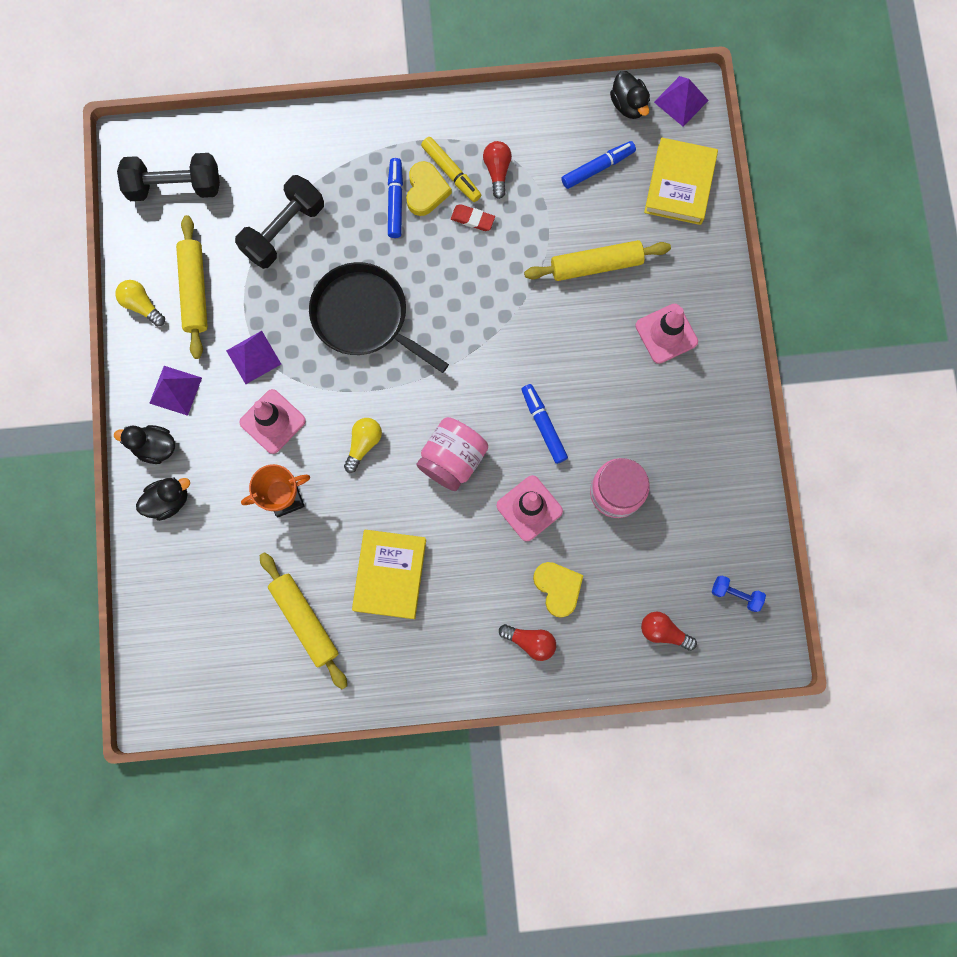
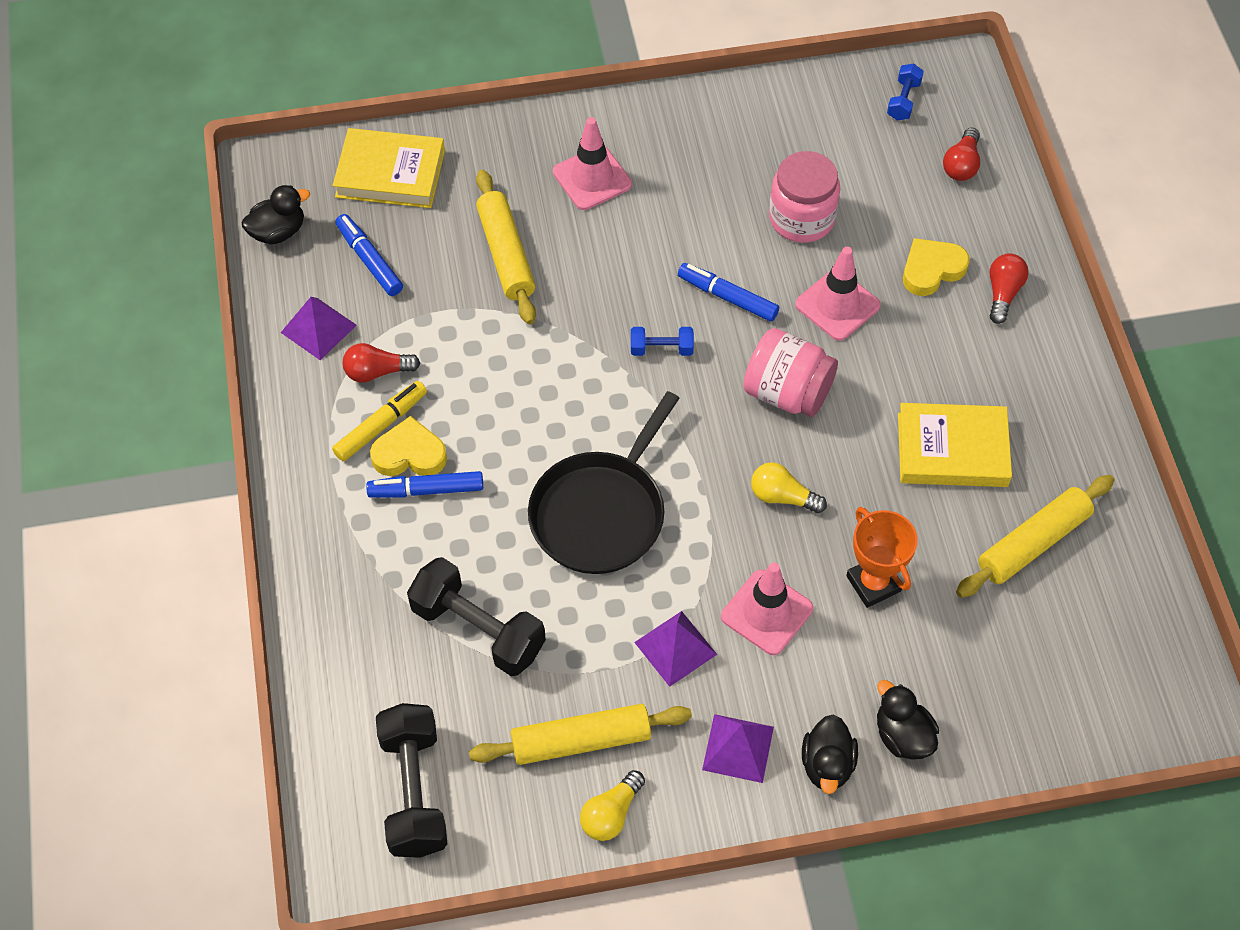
camera: 95 degrees left, 20 degrees down
(472, 219) = (449, 395): red eraser -> none
(500, 371) = (661, 349): none -> blue dumbbell
(543, 425) = (727, 297): blue marker -> blue marker turned 60 degrees clockwise
(681, 101) = (273, 177): purple pyramid -> purple pyramid (318, 328)

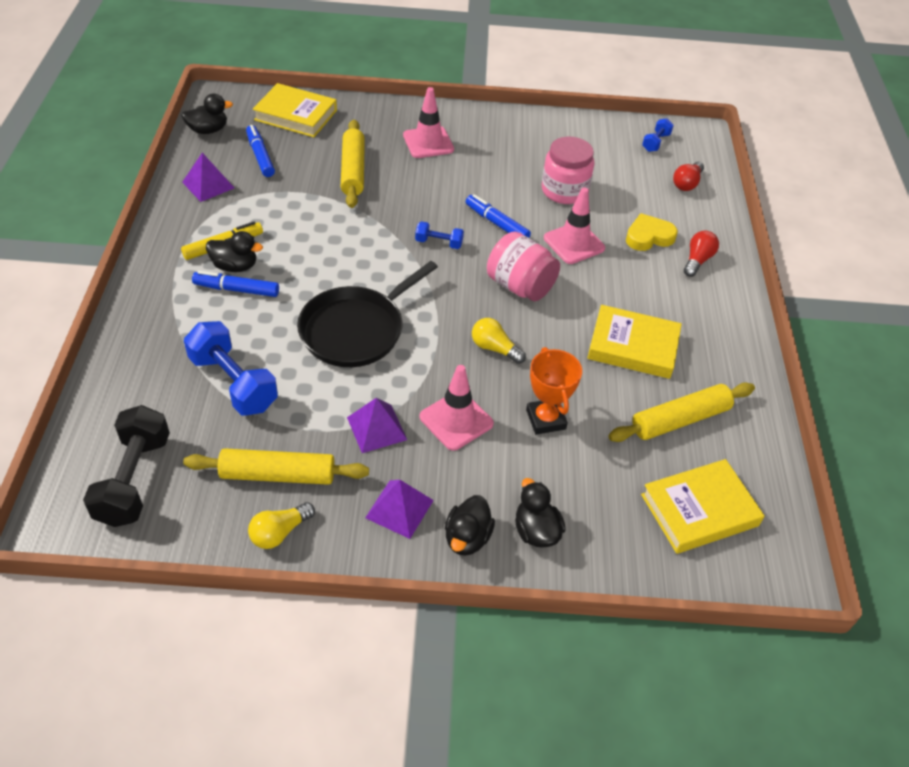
camera: 10 degrees right, 10 degrees down
(377, 371) = (236, 216): red light bulb -> none
(409, 454) = (235, 266): yellow heart -> black duck
(478, 629) = (233, 383): black dumbbell -> blue dumbbell
(1081, 660) = (699, 510): none -> yellow book

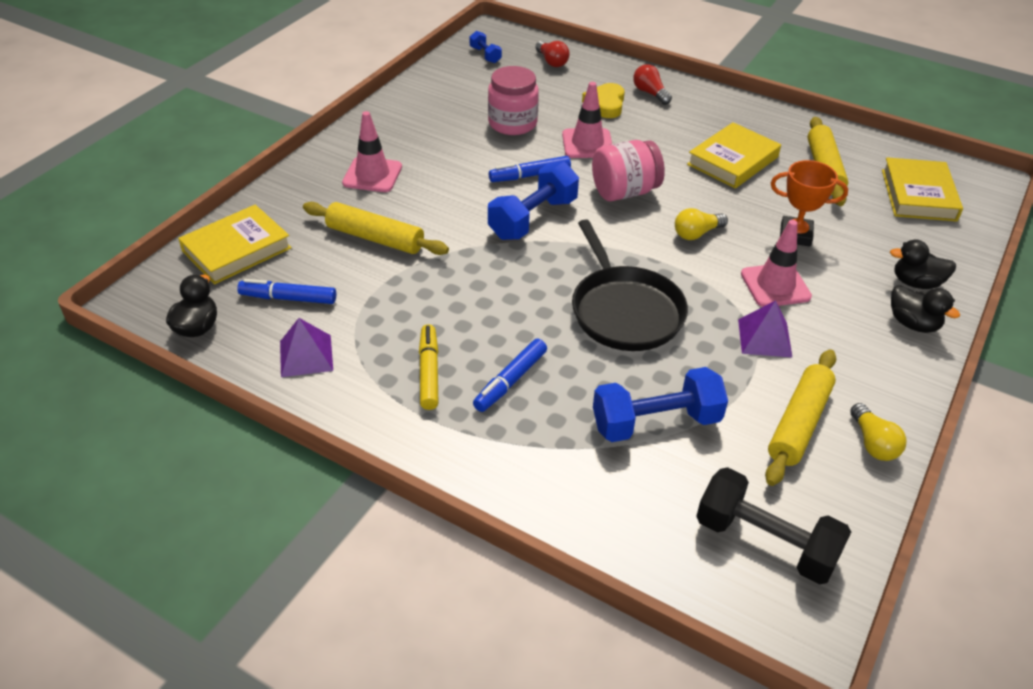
camera: 60 degrees left, 5 degrees down
(235, 266) = (470, 372): black duck -> none
(399, 509) = (868, 354): purple pyramid -> none
(439, 243) = (533, 218): blue dumbbell -> blue dumbbell, size x1.99

